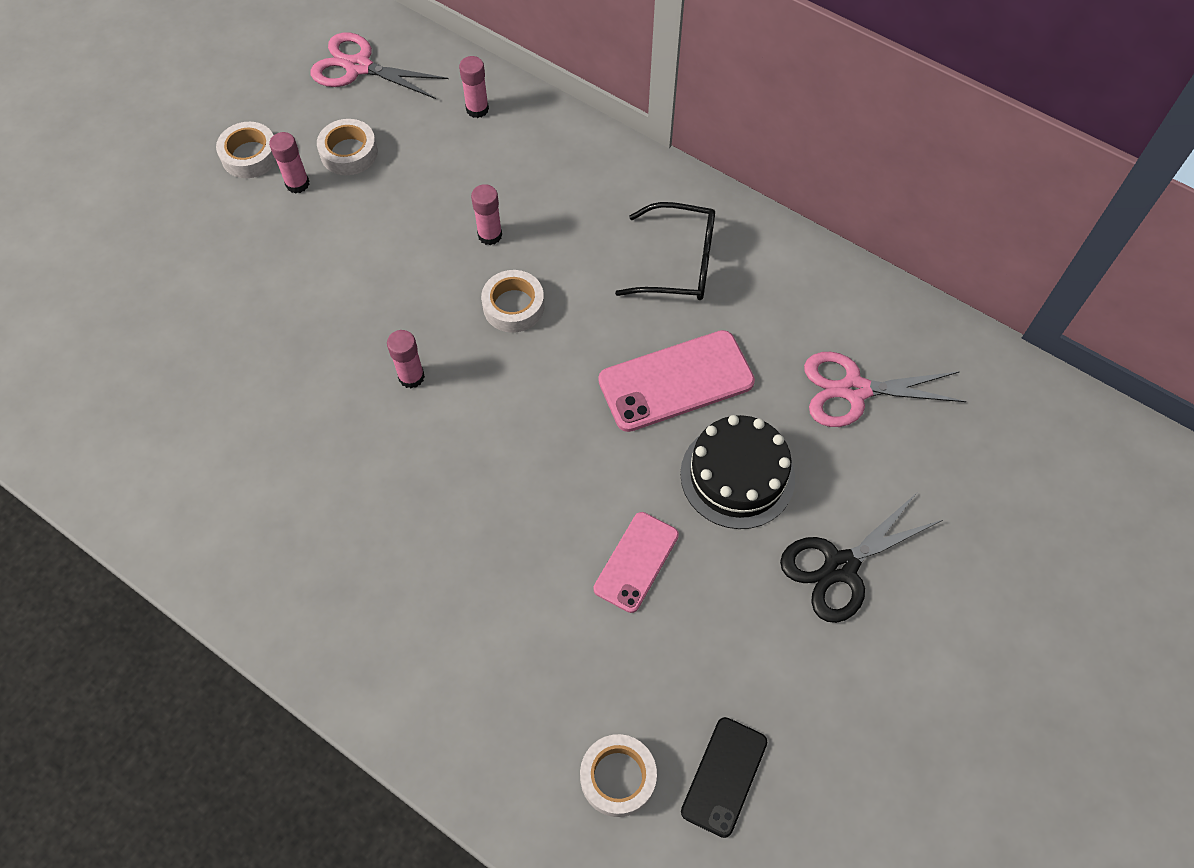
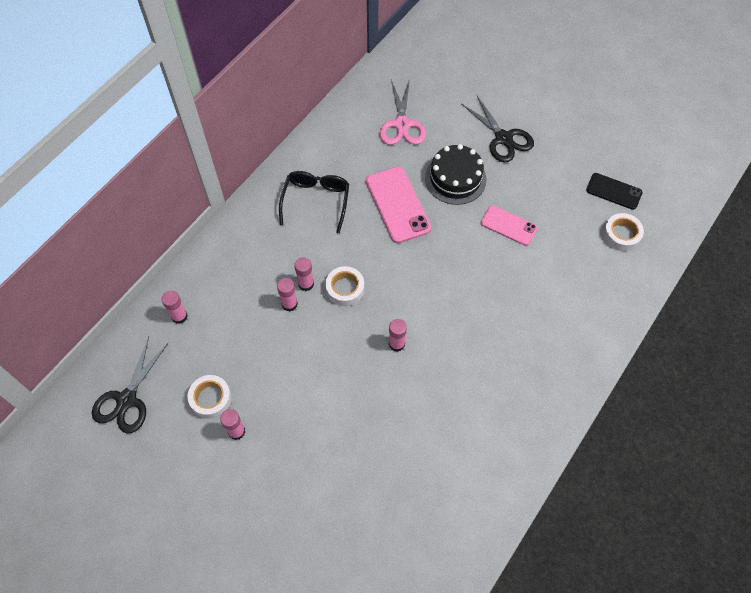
camera: 90 degrees left, 0 degrees up
(250, 155) = (206, 469): white tape -> none
(358, 67) = (127, 400): pink scissors -> black scissors
(524, 254) = (306, 284): none -> pink glue stick

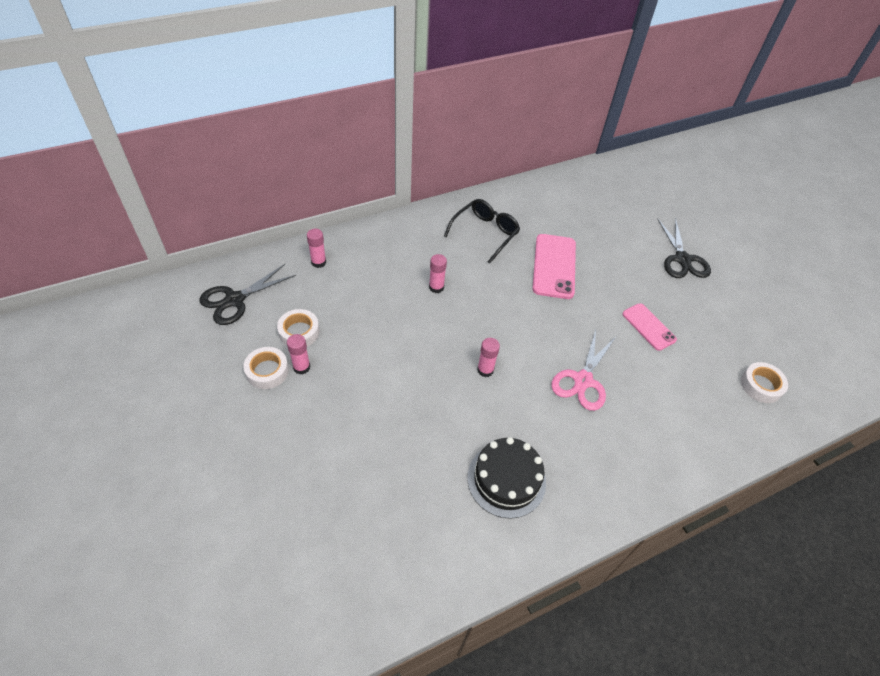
camera: 25 degrees right, 10 degrees down
(289, 304) = (412, 295): pink glue stick -> none
(345, 289) = (467, 306): white tape -> white tape (267, 371)
(402, 124) = (594, 212): pink scissors -> pink scissors (583, 380)
(455, 178) = (619, 270): black cake -> black cake (506, 479)
(613, 191) = (771, 346): black phone -> none

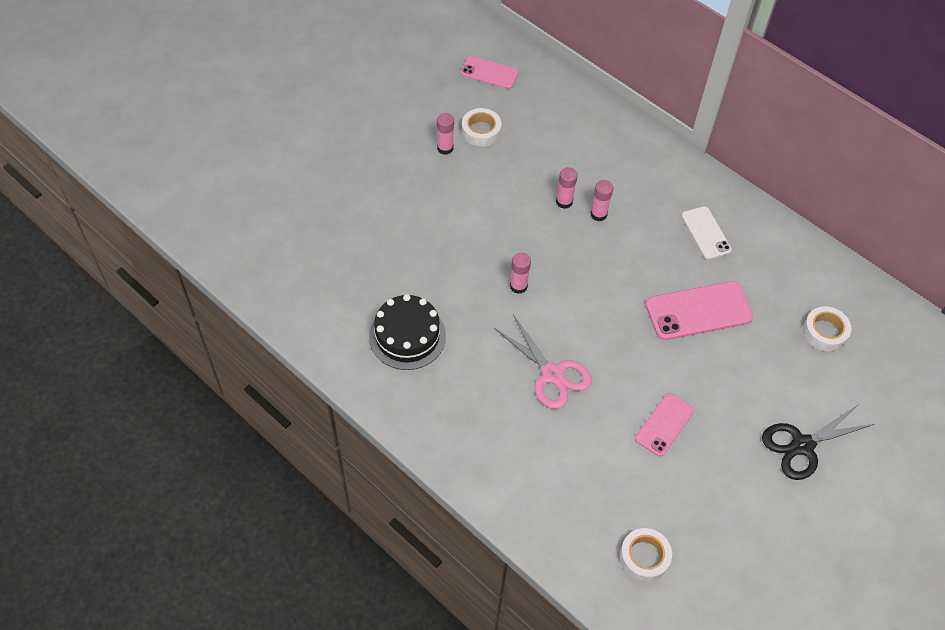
camera: 70 degrees right, 5 degrees up
(235, 300) = (489, 73): black scissors -> pink phone
(267, 371) = (428, 127): white tape -> white tape (824, 332)
(318, 262) = (571, 111): pink glue stick -> pink glue stick (564, 202)
(485, 233) = (706, 233): black glasses -> white phone
(583, 380) = (552, 374): pink scissors -> pink scissors turned 135 degrees counterclockwise

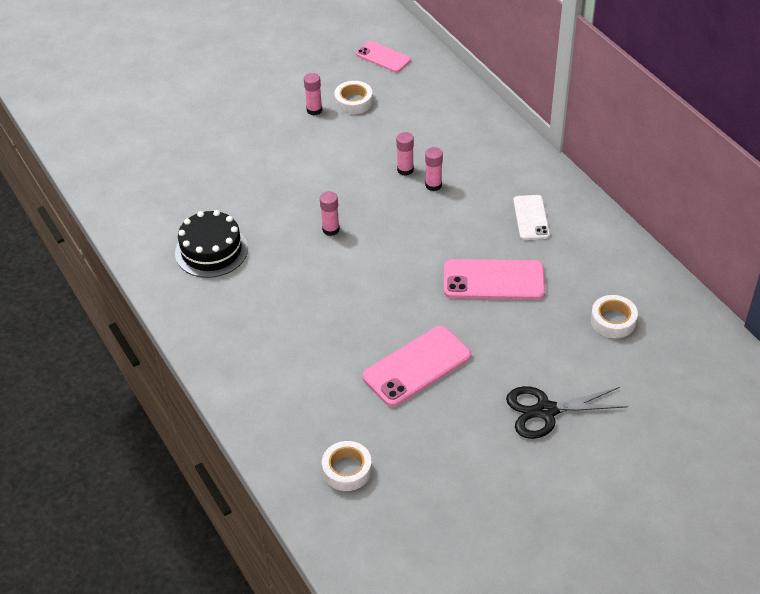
camera: 20 degrees right, 10 degrees down
(552, 374) = (329, 305): pink scissors -> none
(664, 424) = (417, 366): pink phone -> pink phone, size x1.59

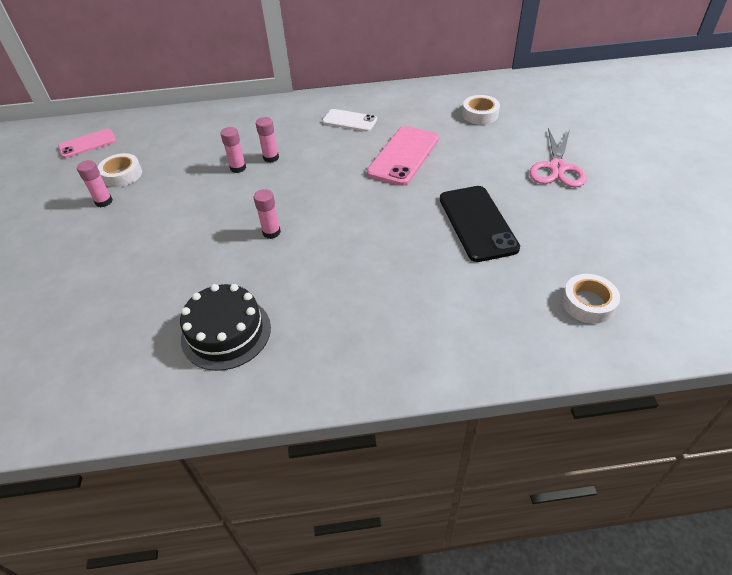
camera: 65 degrees left, 0 degrees up
(417, 366) = (477, 223): pink phone -> black phone
(545, 411) = (557, 168): black scissors -> pink scissors

